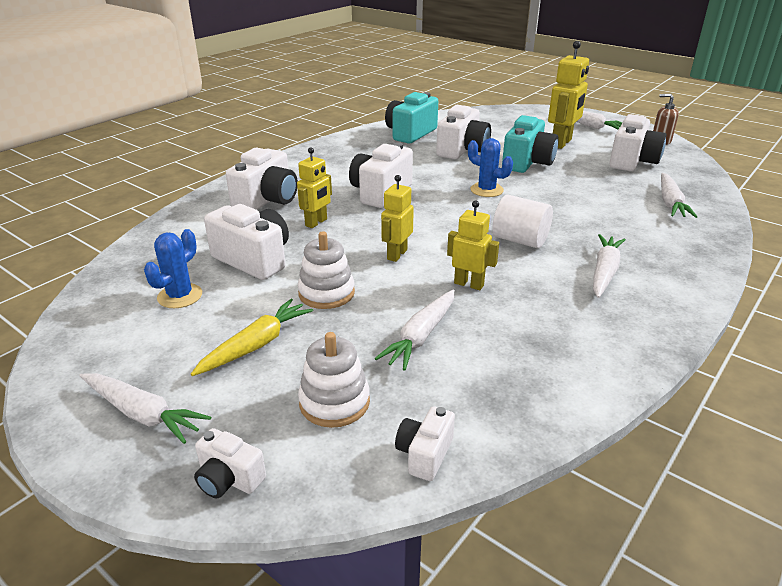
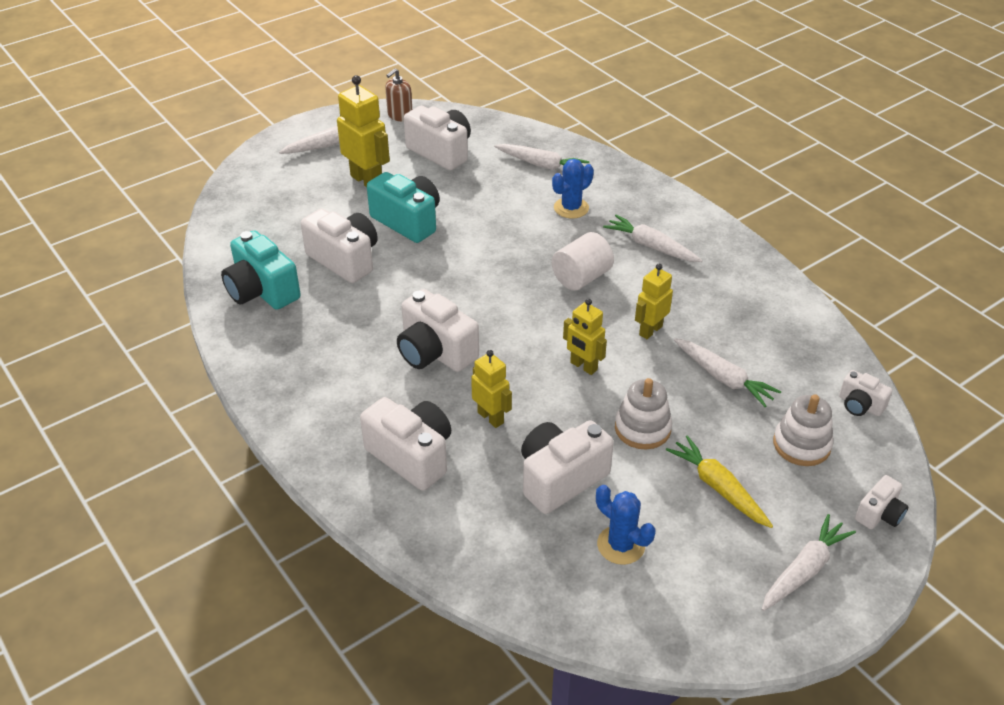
camera: 75 degrees left, 10 degrees up
(486, 190) = (464, 269): blue cactus -> blue cactus (571, 208)

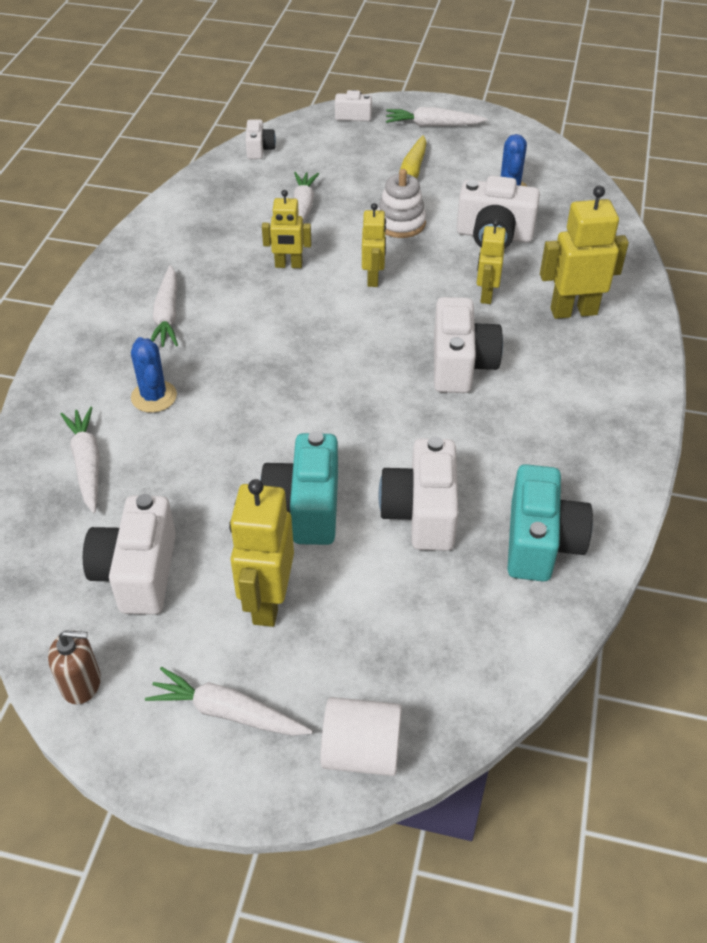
camera: 130 degrees left, 5 degrees up
(412, 456) = (573, 311): white camera -> yellow robot
(571, 208) = (154, 396): blue cactus -> blue cactus turned 60 degrees clockwise
(581, 277) = (261, 334): white cylinder -> white cylinder (361, 751)
(801, 445) = (329, 158): white stacking toy -> none

